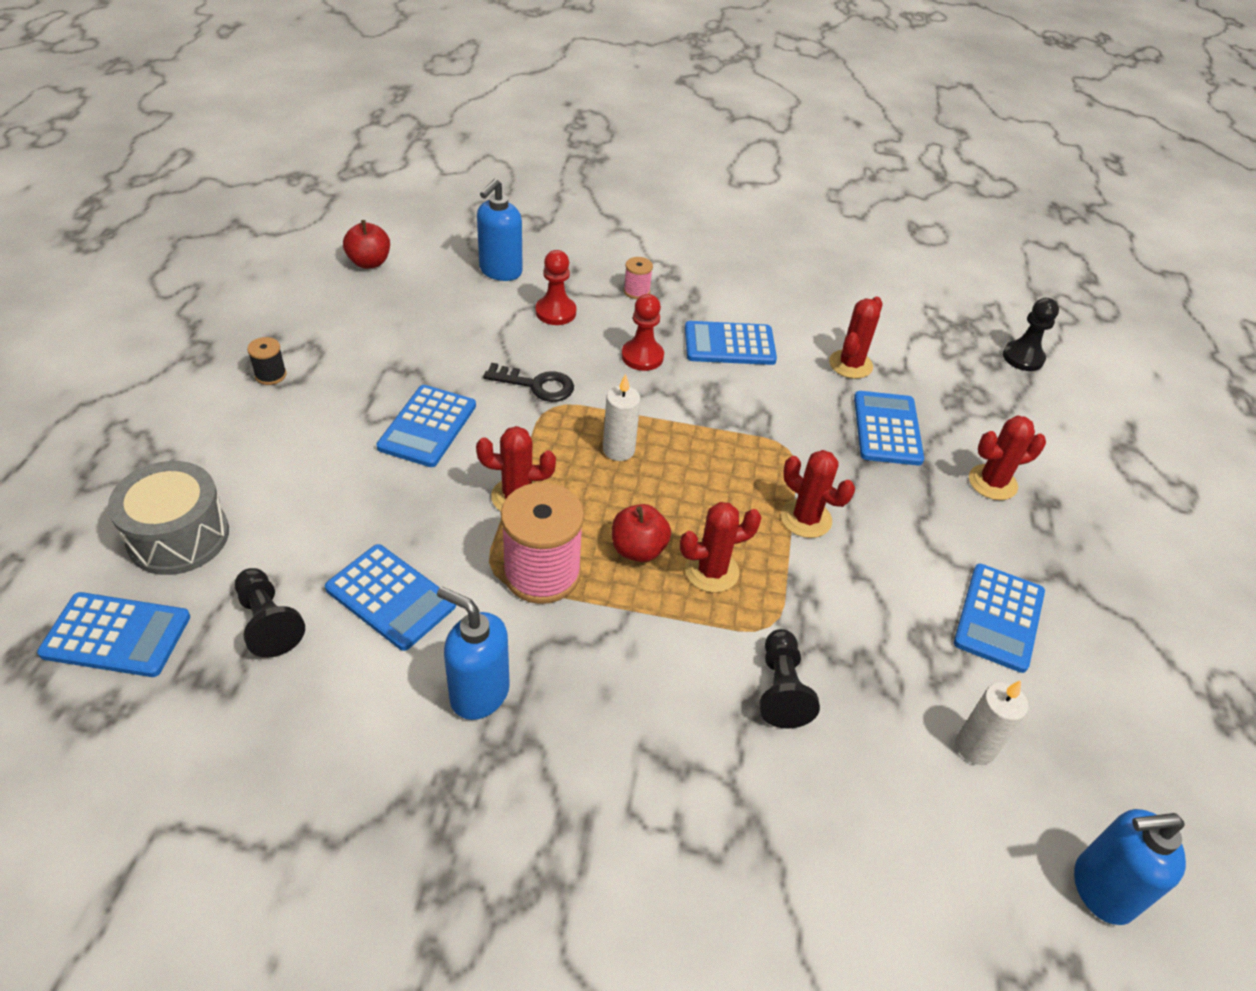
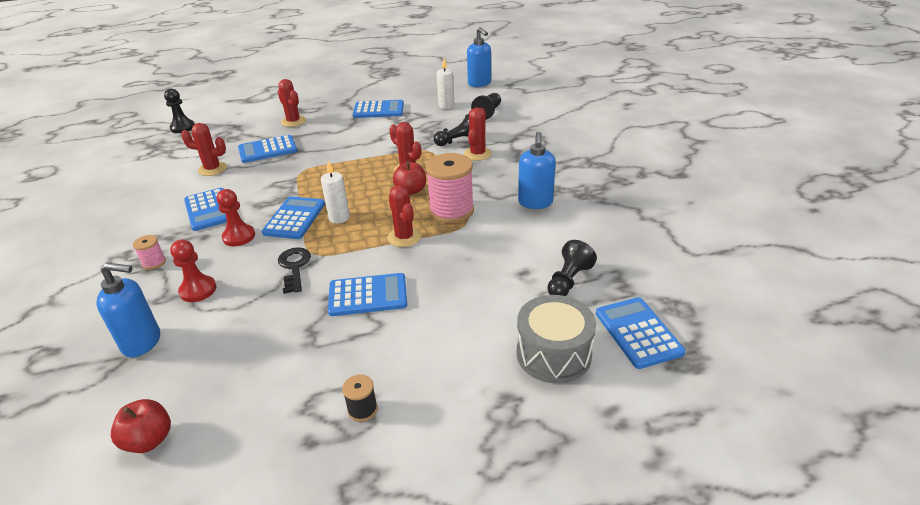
camera: 110 degrees left, 10 degrees down
(390, 597) = (511, 249): blue calculator -> blue calculator (294, 218)
(806, 519) = (353, 156): red cactus -> red cactus (477, 154)
(898, 813) = (488, 113): none -> black pawn

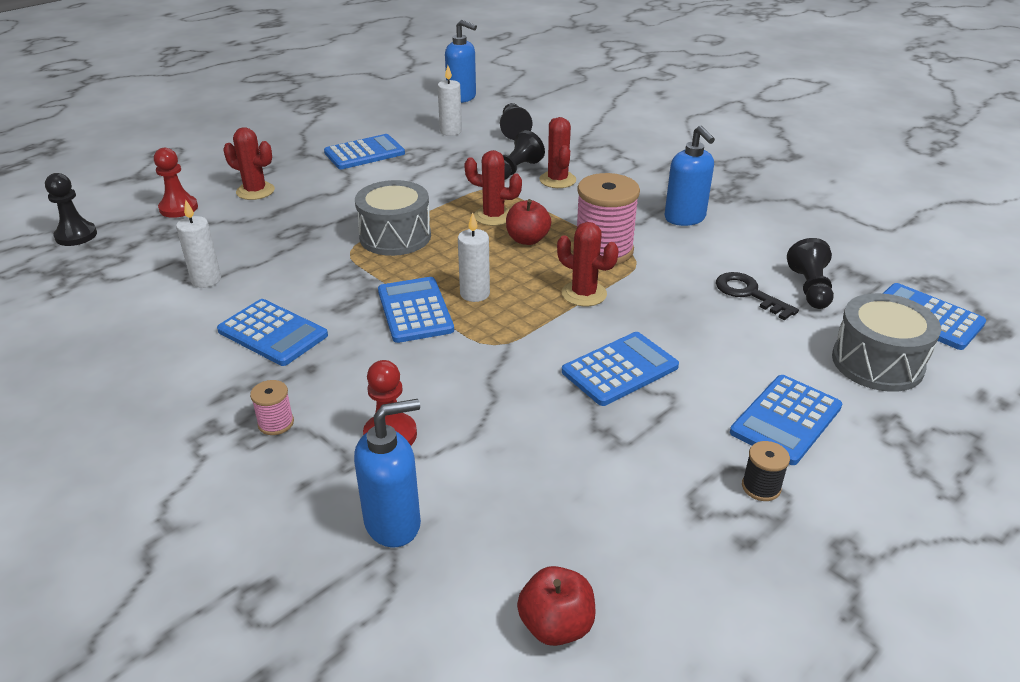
camera: 30 degrees left, 0 degrees up
(212, 169) = (206, 280): red cactus -> white candle
(239, 237) = (363, 354): red pawn -> red pawn (178, 208)
(267, 150) = (262, 235): blue calculator -> blue calculator (786, 420)
(294, 267) = (489, 367): black key -> black key (749, 294)
(336, 168) = (395, 236): none -> grey drum

